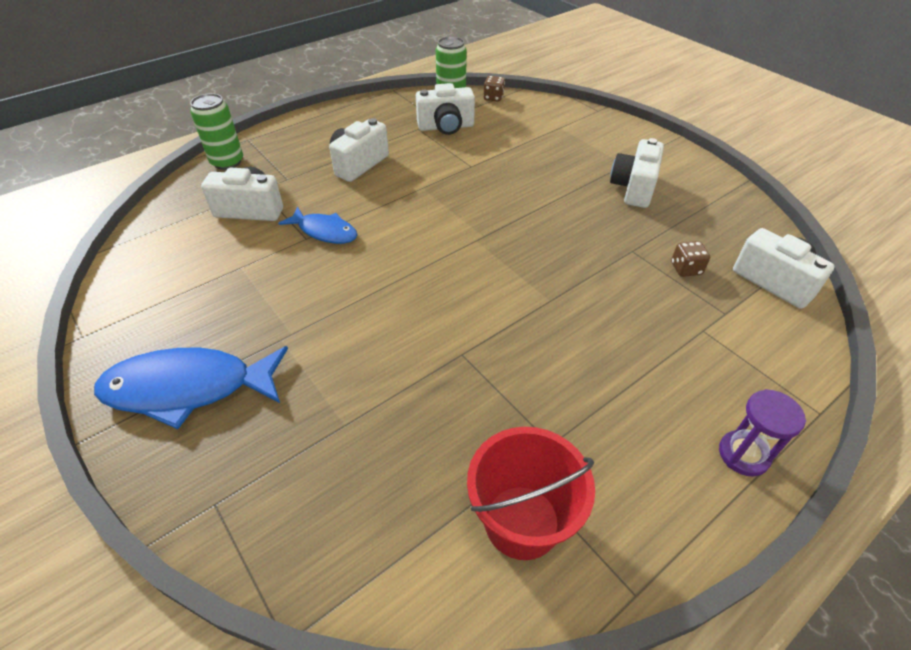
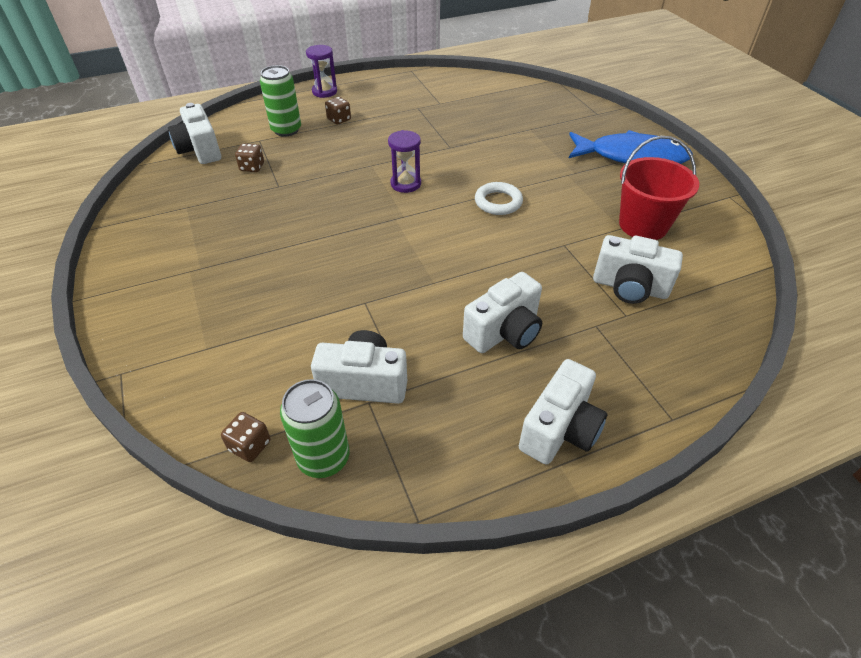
camera: 165 degrees left, 0 degrees up
(227, 162) = (686, 372): green can -> green can (286, 130)
(324, 231) = (545, 248): blue fish -> none
(378, 274) = (498, 202): none -> white ring
(493, 279) = (405, 184): none -> purple hourglass
(522, 521) = (447, 90): red bucket -> red bucket (643, 225)
(633, 188) = (214, 240): white camera -> white camera (560, 429)
(656, 380) = (339, 119): none -> brown dice

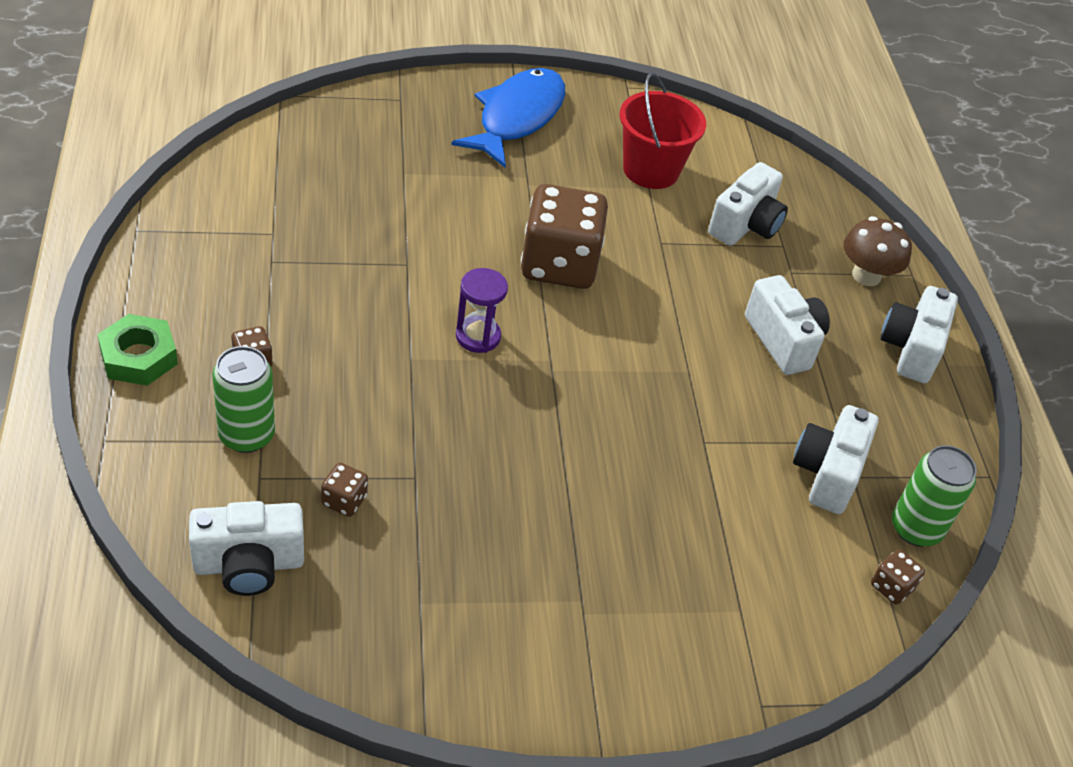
camera: 80 degrees left, 0 degrees up
(324, 92) = (139, 357): purple hourglass -> green nut
(498, 202) = (559, 264): white ring -> brown dice
(560, 429) = (911, 349): white camera -> white camera turned 120 degrees counterclockwise
(637, 380) = (866, 276): none -> brown mushroom

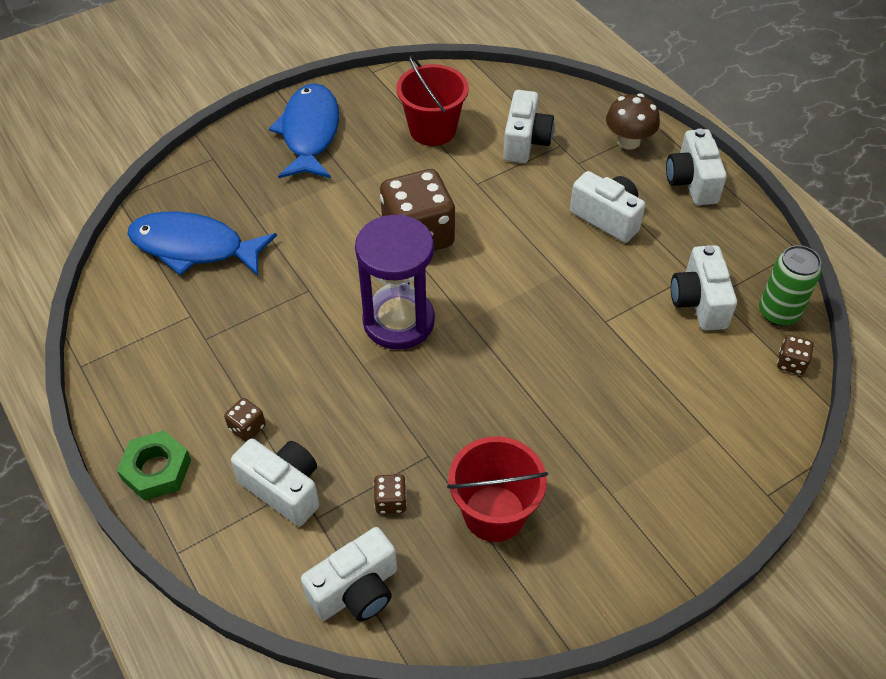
camera: 20 degrees left, 5 degrees up
(246, 435) = (284, 489): green can -> white camera
(322, 173) = (194, 247): none -> blue fish
(442, 566) = (494, 513): none -> red bucket
(478, 336) = (398, 321): purple hourglass -> purple hourglass, size x1.90

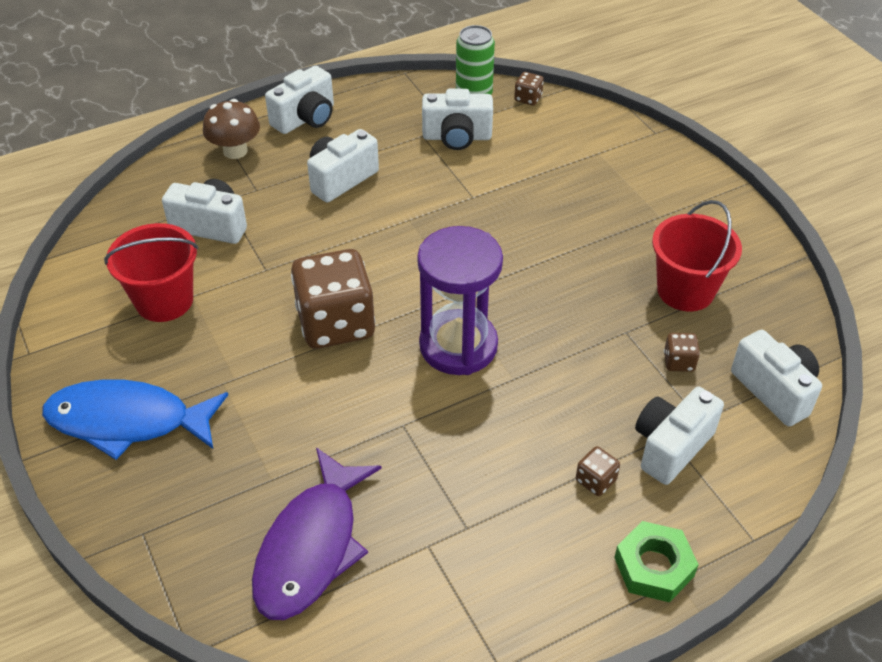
camera: 85 degrees left, 5 degrees down
(194, 247) = (311, 547): blue fish -> purple fish
(692, 182) = (305, 118): white camera -> white camera turned 45 degrees counterclockwise

